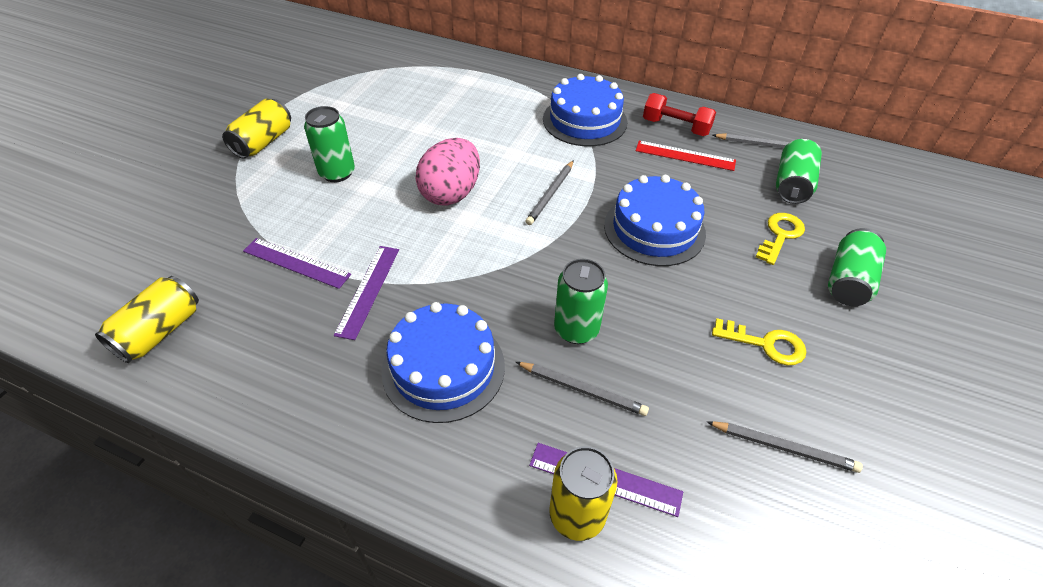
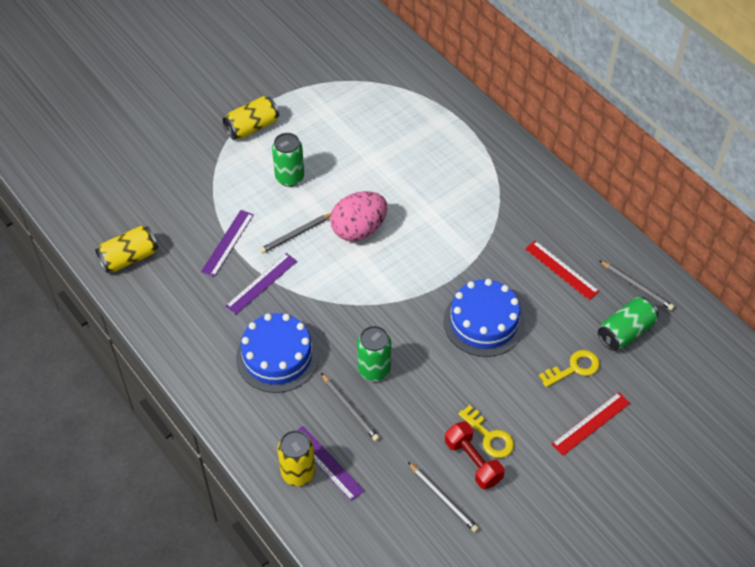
camera: 30 degrees right, 5 degrees up
(296, 263) = (227, 243): purple ruler -> purple ruler turned 60 degrees clockwise
(550, 194) = (430, 260): grey pencil -> grey pencil (296, 234)
(584, 120) = (506, 203): blue cake -> none
(676, 127) = (577, 239): red dumbbell -> red dumbbell (473, 462)
(848, 281) = (591, 423): green can -> red ruler

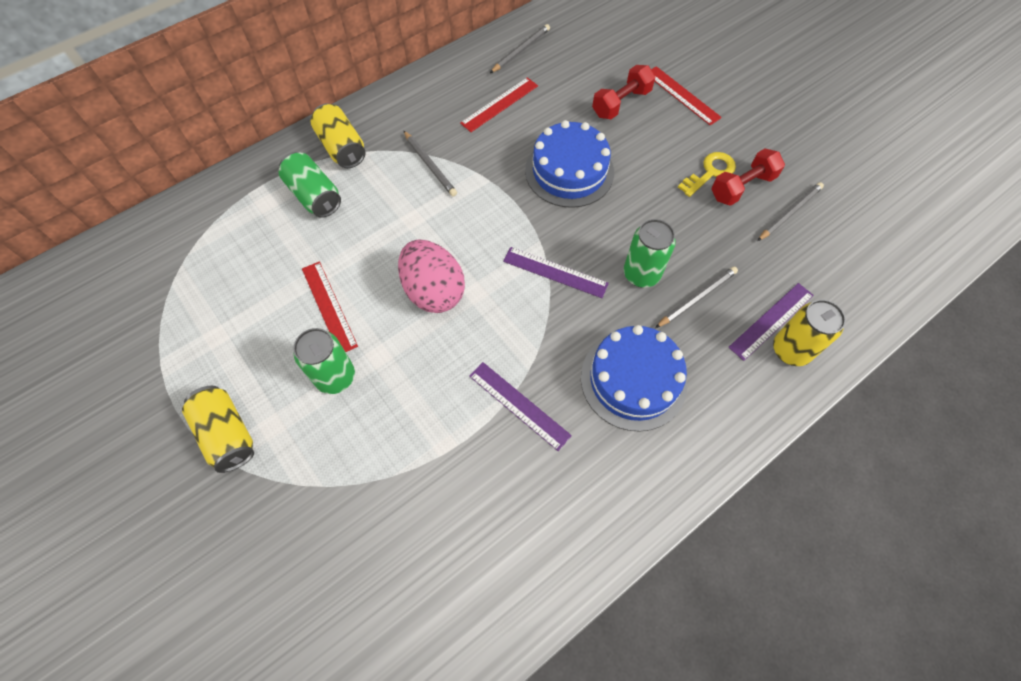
camera: 90 degrees left, 10 degrees up
(129, 258) = (471, 607): yellow can -> yellow can (342, 148)
(227, 243) = (447, 455): purple ruler -> purple ruler (555, 272)
(296, 234) = (437, 365): grey pencil -> grey pencil (429, 165)
(346, 168) = (329, 306): none -> red ruler
(574, 368) = (621, 103): yellow key -> red dumbbell
(625, 332) = (575, 63): green can -> green can (314, 196)

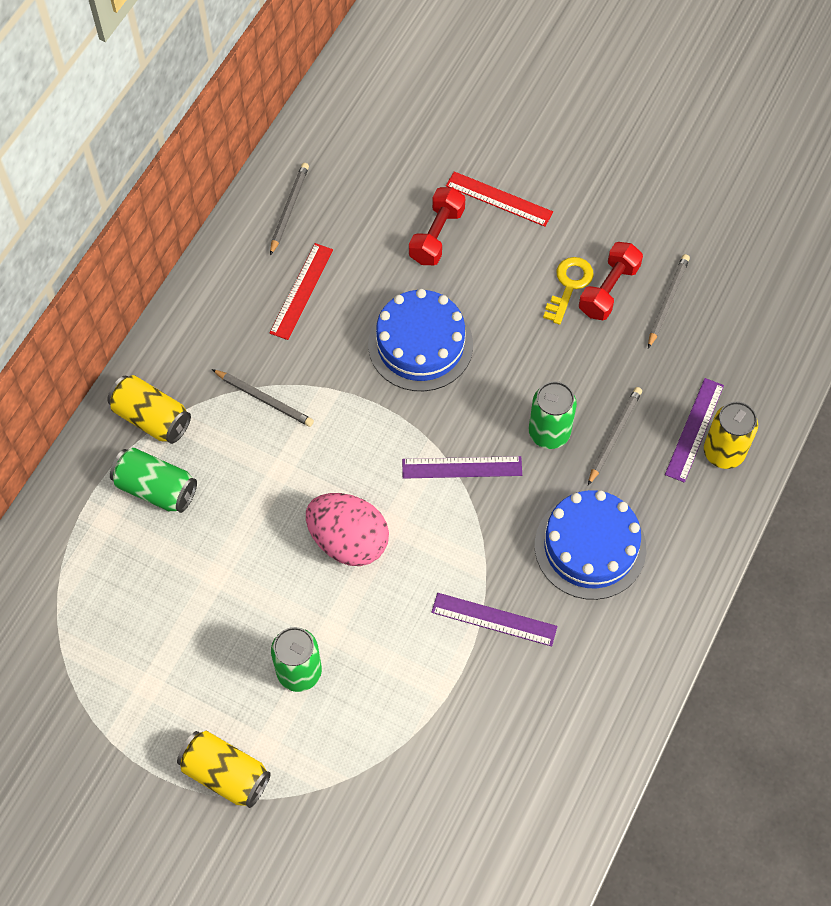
camera: 25 degrees left, 0 degrees up
(329, 306) = (248, 604): red ruler -> none

